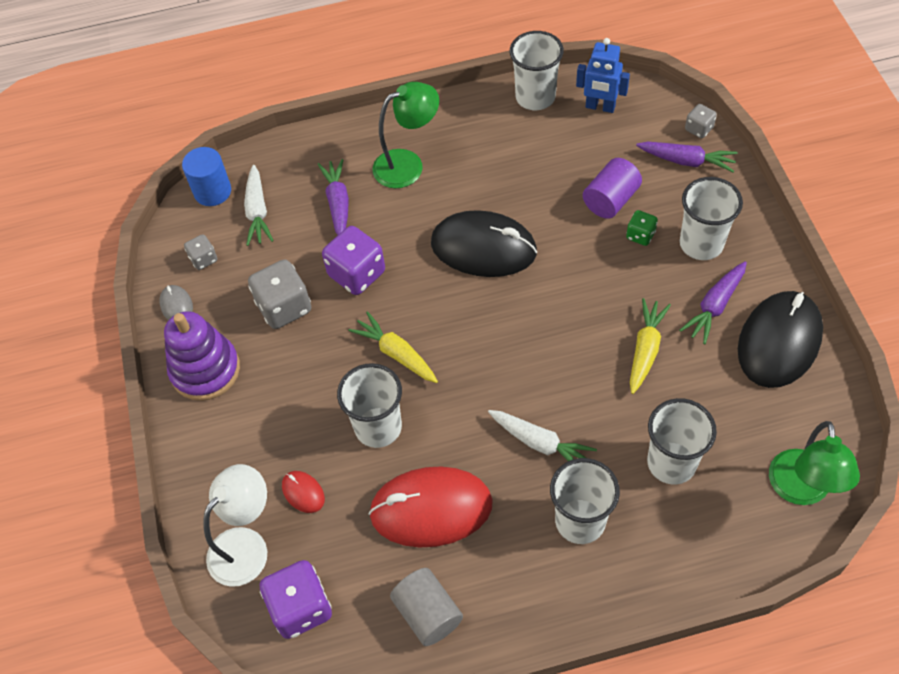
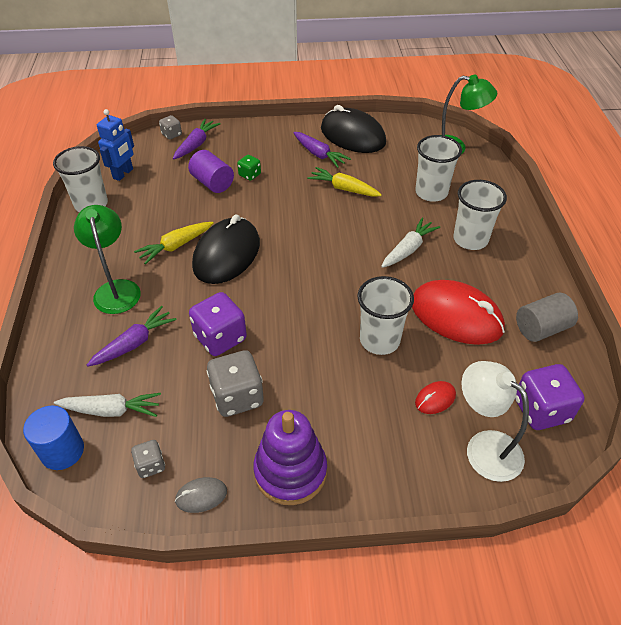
camera: 85 degrees left, 10 degrees down
(338, 203) = (134, 343): purple carrot -> purple carrot turned 135 degrees clockwise
(396, 353) = (311, 320): yellow carrot -> yellow carrot (176, 246)
(431, 509) = (456, 316): red mouse -> red mouse turned 60 degrees counterclockwise
(701, 244) = (268, 151): white cup -> none

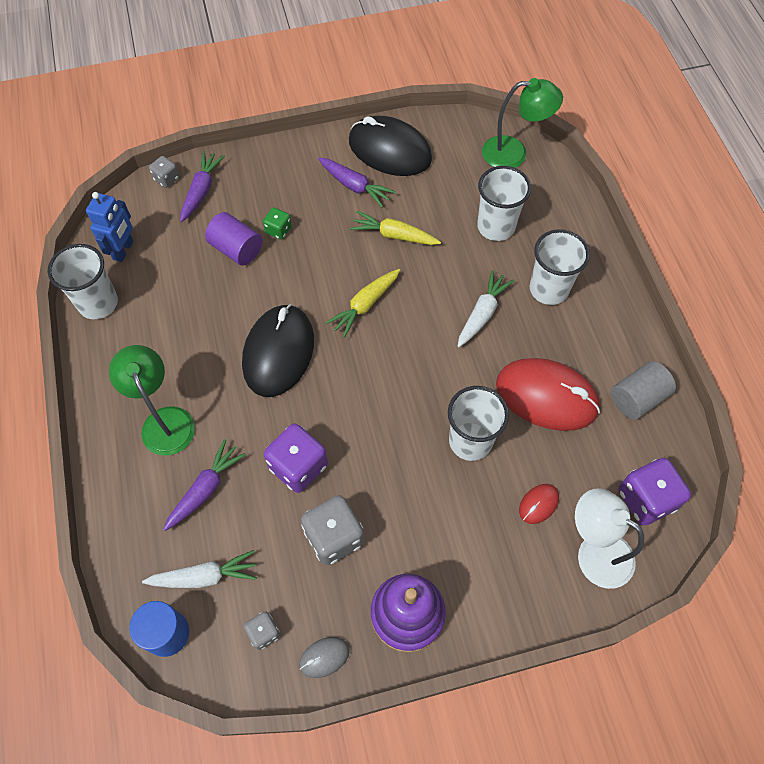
camera: 10 degrees left, 15 degrees up
(176, 246) = (217, 349): yellow carrot -> yellow carrot (365, 305)

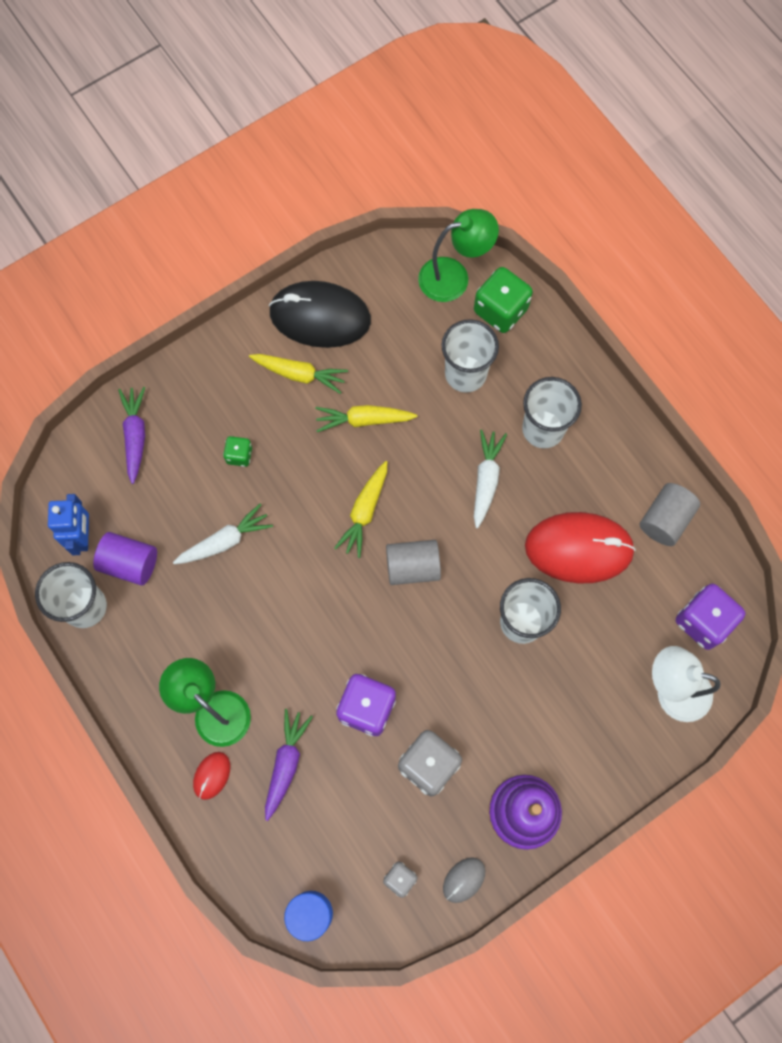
camera: 20 degrees left, 10 degrees up
(166, 179) = (90, 434): grey dice -> none
(204, 576) = (322, 848): white carrot -> white carrot (224, 541)
(236, 249) = (204, 493): purple cylinder -> purple cylinder (130, 563)
(278, 352) = (297, 595): black mouse -> none
(354, 186) = (299, 374): purple carrot -> yellow carrot
(389, 362) = (412, 567): none -> grey cylinder
(538, 504) = (607, 662): red mouse -> red mouse (212, 775)
(544, 188) = (500, 310): none -> green dice

